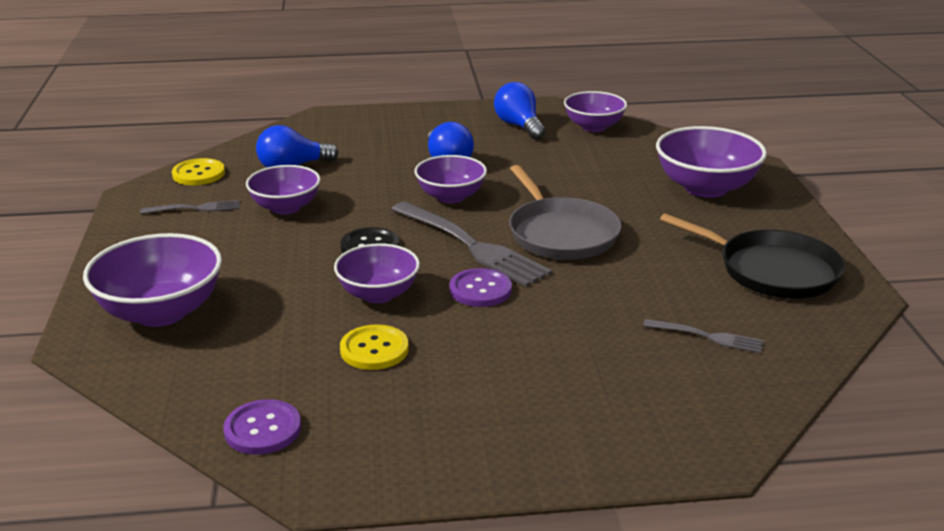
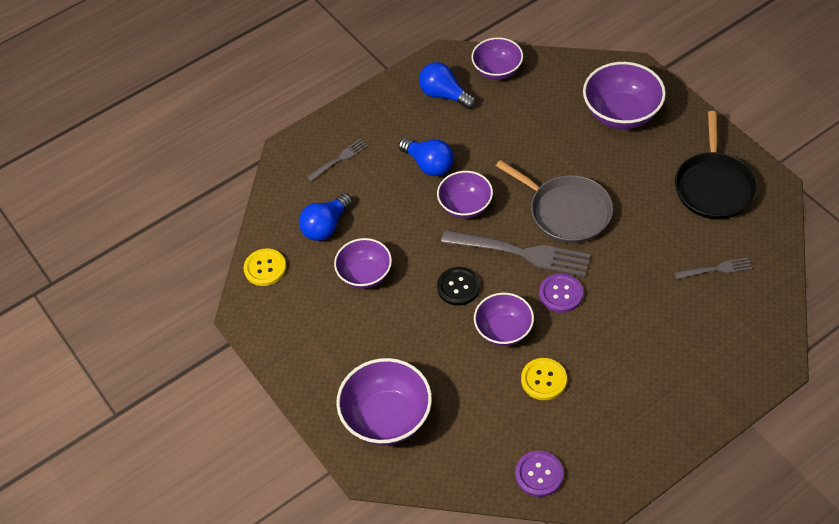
camera: 25 degrees left, 25 degrees up
(195, 208) = (303, 308): grey fork -> grey fork (339, 159)
(772, 270) = (714, 186): black pan -> black pan turned 90 degrees clockwise

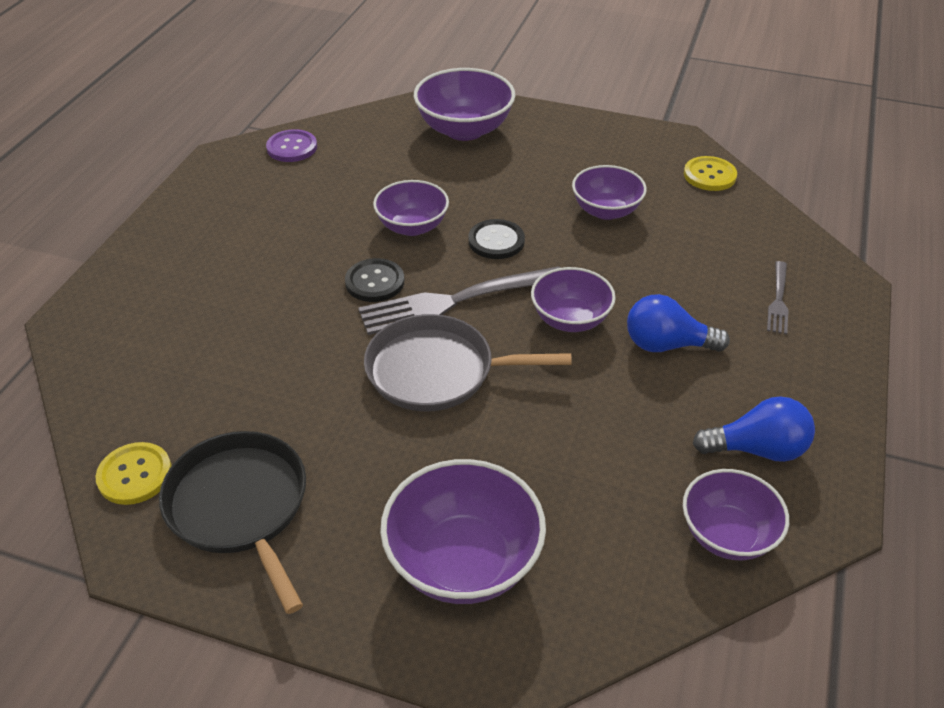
camera: 140 degrees right, 10 degrees down
(326, 226) = (700, 231): blue light bulb -> none
(543, 380) = (337, 207): yellow button -> yellow button (135, 475)
(561, 294) = (375, 282): purple button -> black button
(716, 269) = (188, 390): grey fork -> none

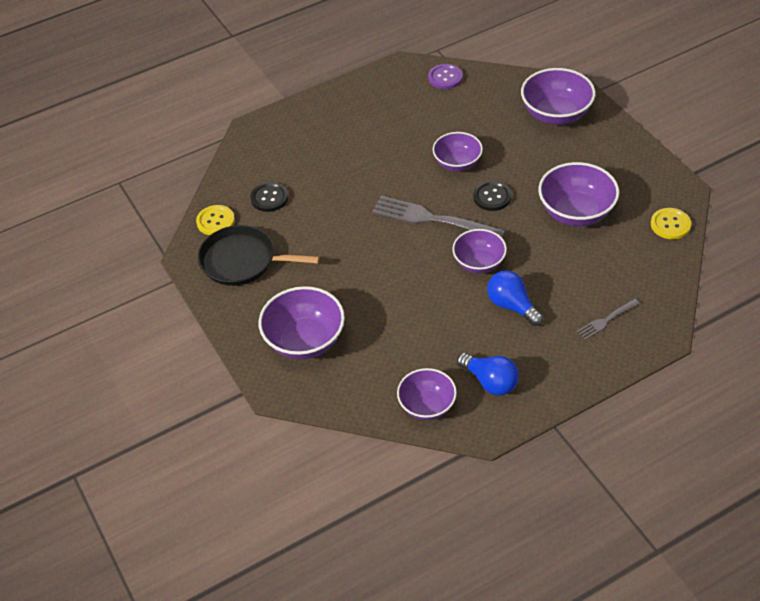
camera: 45 degrees right, 5 degrees up
(240, 506) = (242, 261): black pan -> black pan turned 90 degrees counterclockwise
(375, 282) = (404, 185): black button -> black button (269, 198)
(437, 371) = (384, 250): grey pan -> none
(606, 211) = (576, 212): purple bowl -> purple bowl, size x1.51

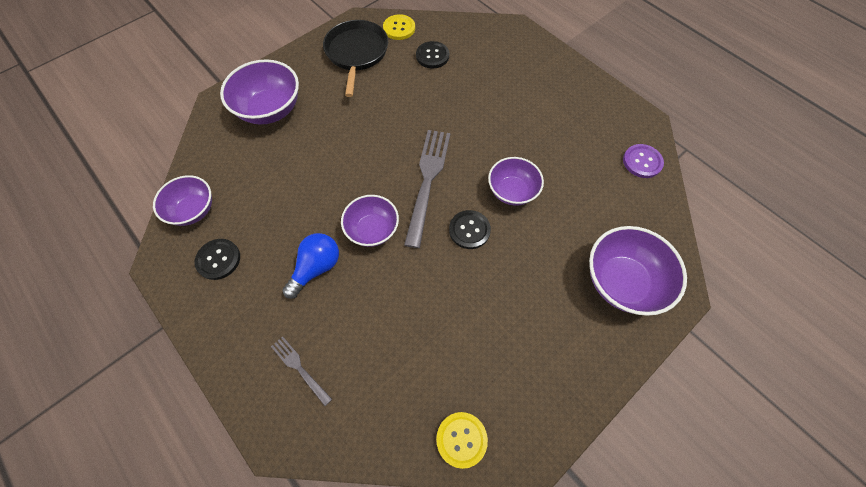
camera: 75 degrees right, 15 degrees up
(490, 382) = (218, 259): blue light bulb -> black button
(576, 212) = (462, 320): purple bowl -> none

